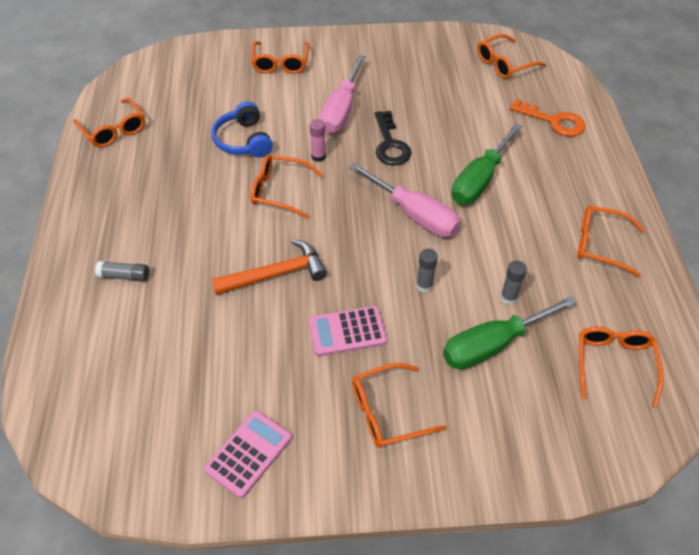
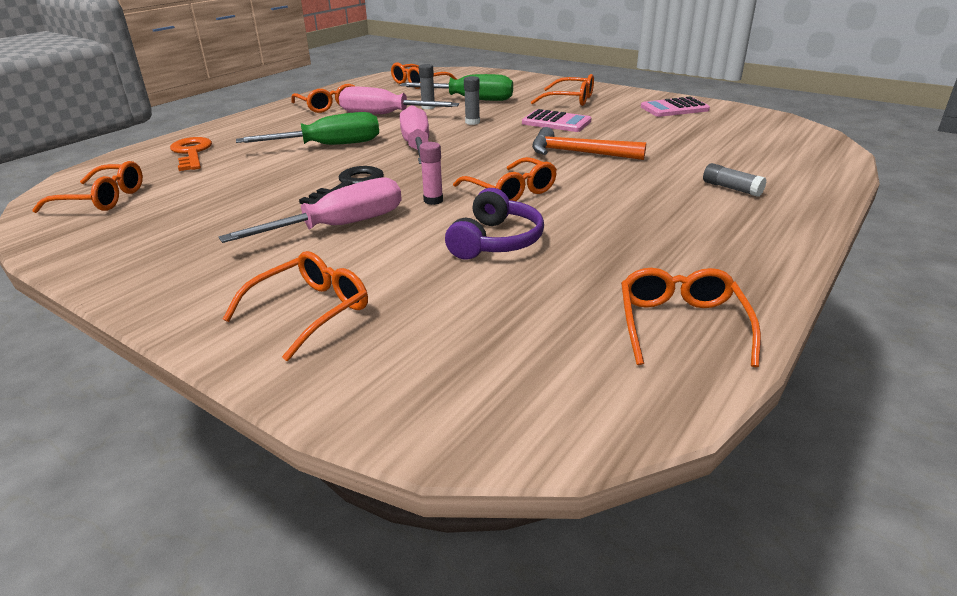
camera: 140 degrees left, 20 degrees down
(244, 140) = (495, 241): blue headphones -> purple headphones
(521, 256) = (385, 115): none -> pink screwdriver

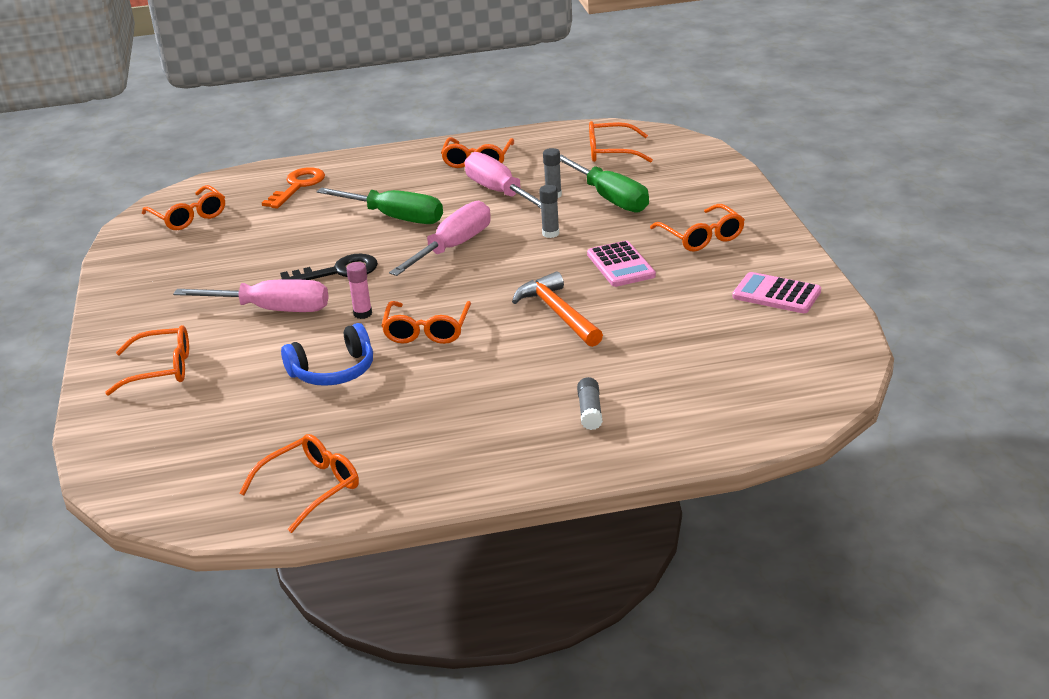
camera: 45 degrees right, 0 degrees up
(495, 241) = (333, 371): purple headphones -> blue headphones

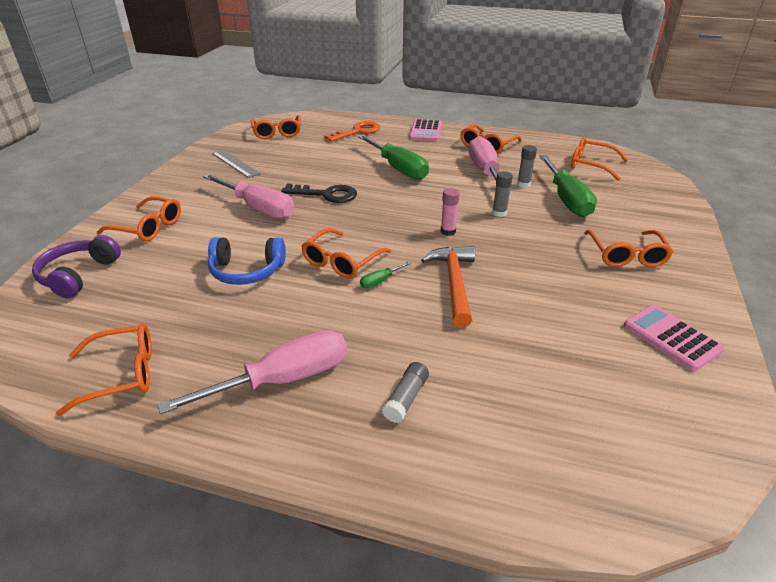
camera: 25 degrees right, 5 degrees up
(144, 437) = (79, 275): none -> purple headphones
(178, 270) = (235, 163): none -> grey ruler
(362, 314) = (311, 231): pink glue stick -> pink glue stick (448, 231)
(453, 247) = (418, 201): pink screwdriver -> pink screwdriver (282, 380)
(484, 334) = (380, 281): none -> green screwdriver
(621, 265) = (538, 258): pink calculator -> pink calculator (426, 131)

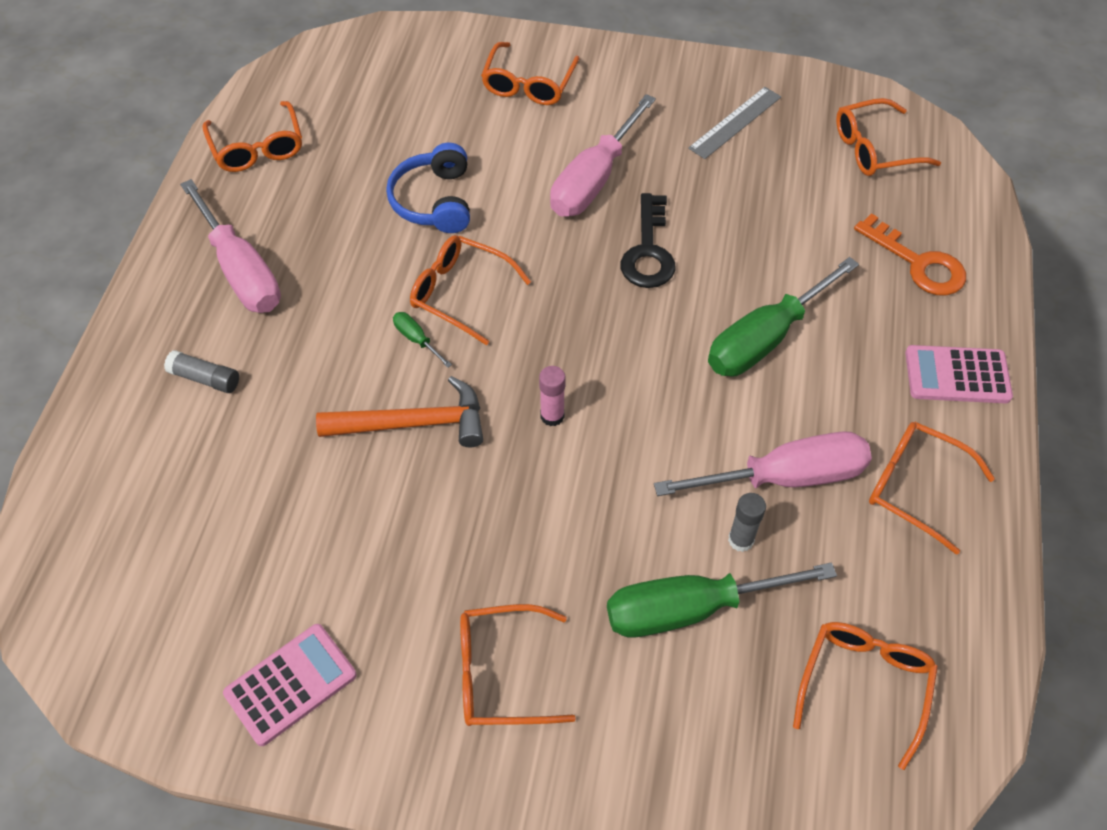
camera: 85 degrees right, 20 degrees up
(79, 275) = (420, 60): purple headphones -> none
(499, 213) = (621, 491): grey glue stick -> none

